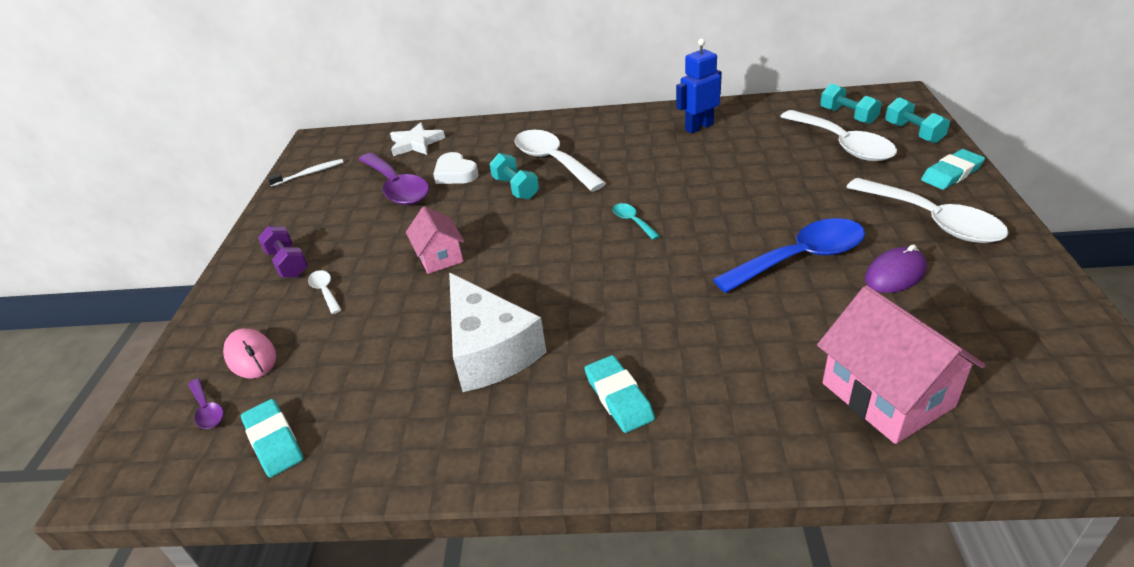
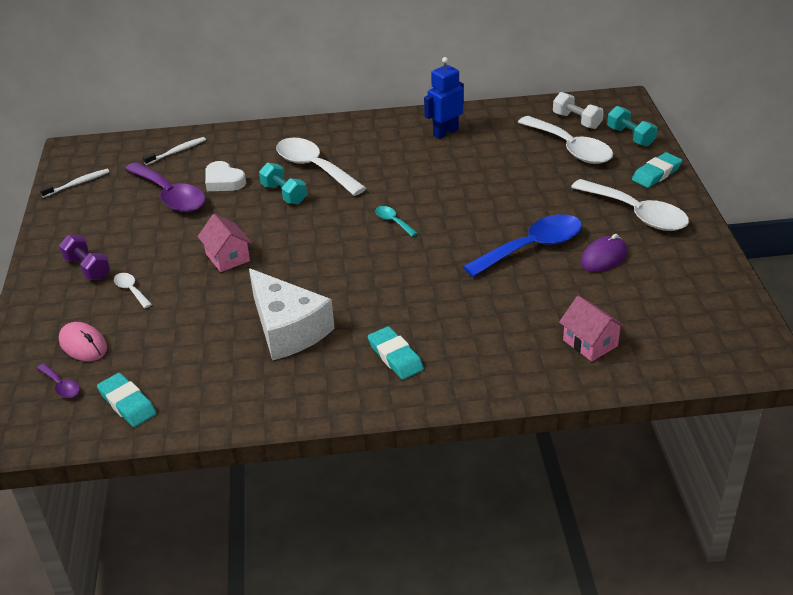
camera: 10 degrees left, 0 degrees up
(416, 143) = (177, 151): white star -> white toothbrush
(848, 116) = (577, 121): turquoise dumbbell -> white dumbbell
(887, 394) = (590, 343): pink house -> pink house, size x0.60

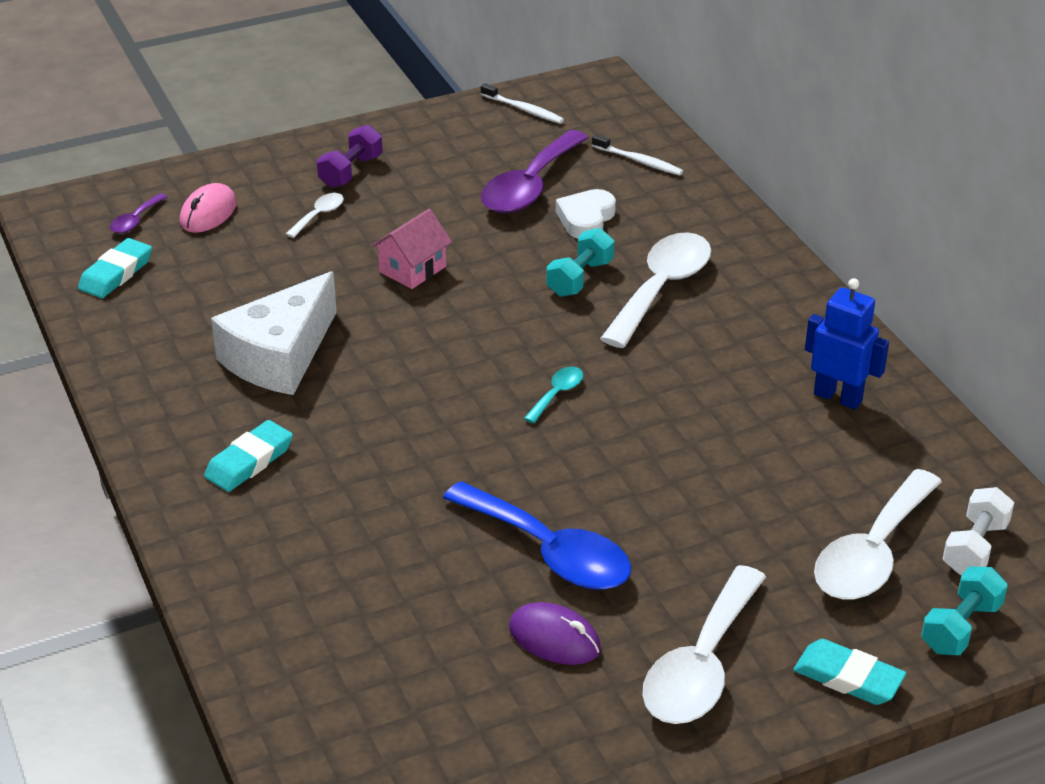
camera: 70 degrees right, 0 degrees up
(590, 343) = (330, 651): pink house -> none

